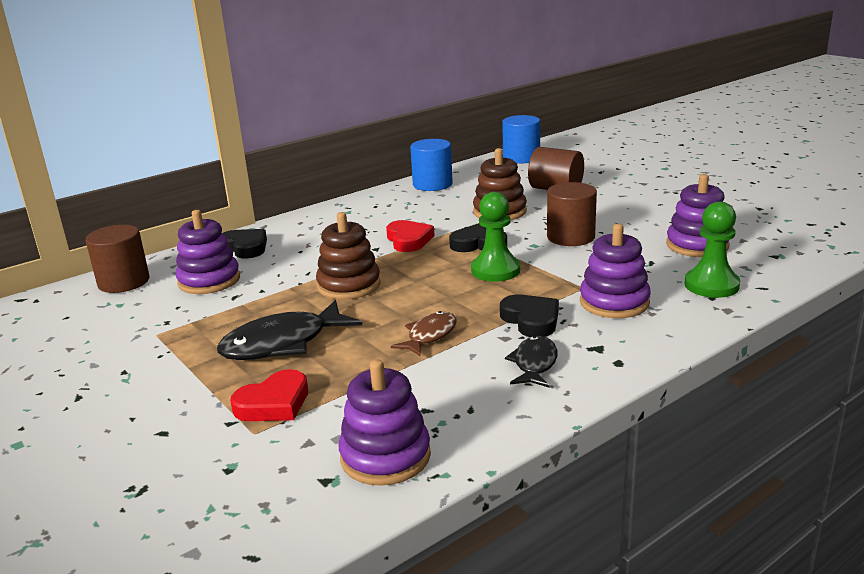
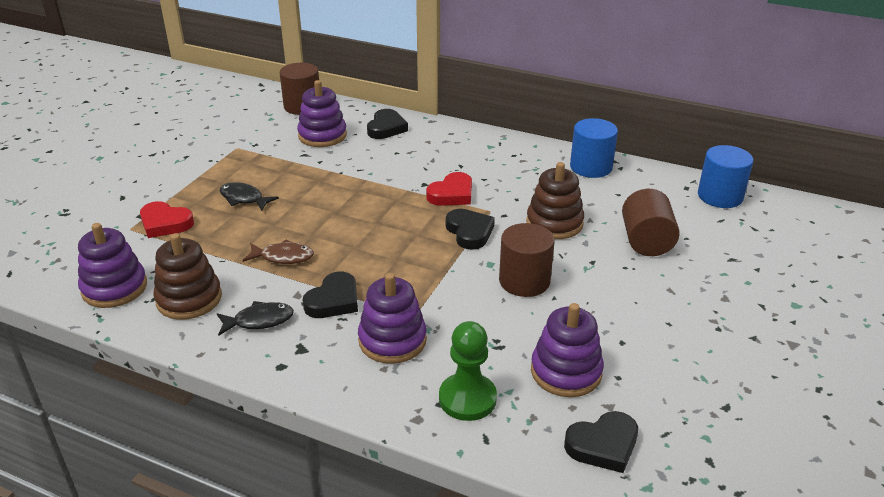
camera: 60 degrees right, 10 degrees up
(283, 343) = (244, 198): black fish -> black fish, size x0.58
(349, 285) = (348, 194): brown stacking toy -> brown stacking toy (189, 299)
(495, 270) = (419, 256): green pawn -> none
(785, 250) = (603, 445): none -> black heart

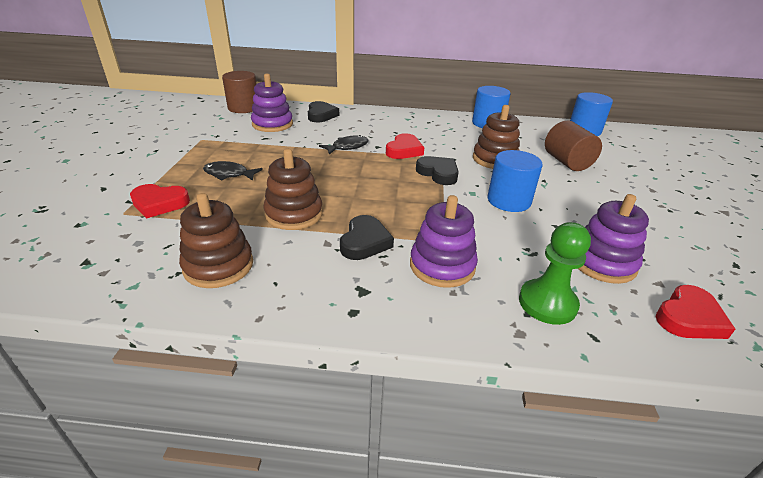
camera: 20 degrees left, 0 degrees up
(114, 288) = (127, 270): purple stacking toy -> none
(259, 321) = (304, 273): black fish -> black fish (347, 147)
(283, 257) = (294, 214): brown fish -> brown stacking toy
(524, 281) = (509, 201): brown cylinder -> blue cylinder
(603, 445) = (689, 318): black heart -> red heart

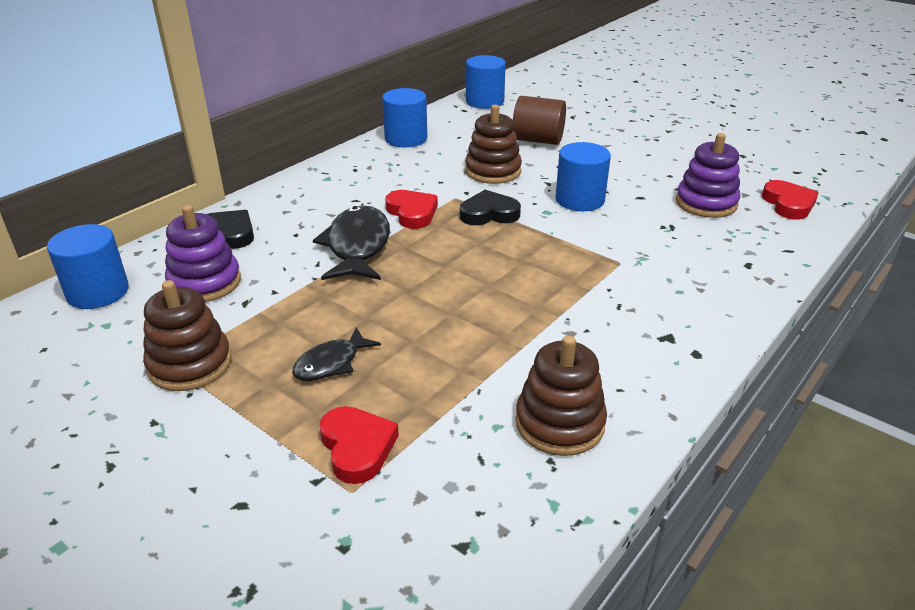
camera: 55 degrees left, 0 degrees up
(159, 203) = (357, 447): red heart -> red heart turned 60 degrees counterclockwise
(243, 108) = (98, 292): brown cylinder -> blue cylinder
(294, 214) = (490, 337): brown stacking toy -> brown stacking toy (190, 364)
(347, 147) = (357, 246): black fish -> black fish, size x1.72
(365, 242) = (587, 308): black heart -> none
(442, 266) = (659, 279): purple stacking toy -> none
(547, 303) = (741, 251): green pawn -> none

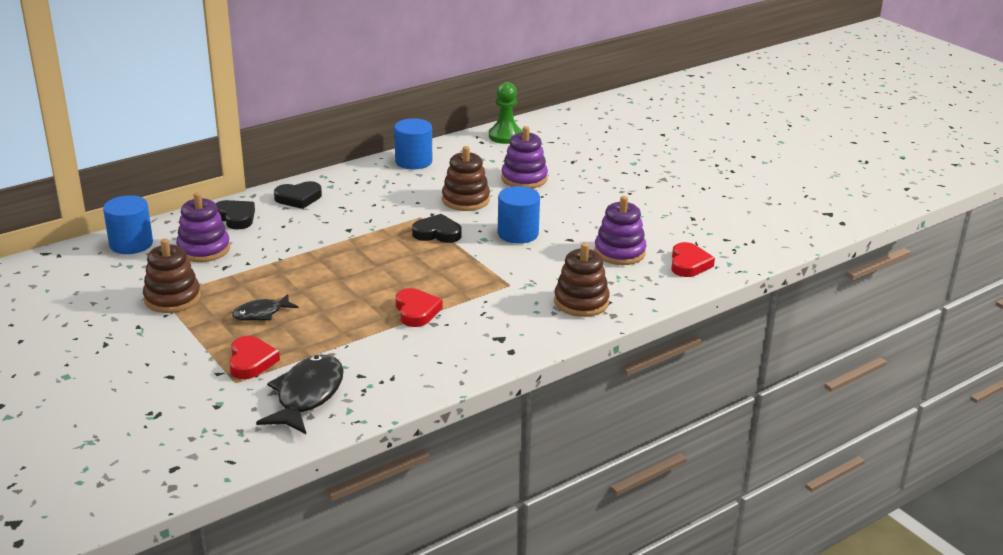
camera: 15 degrees right, 5 degrees down
(297, 198) = (298, 198): none -> black heart
(357, 246) = (322, 242): black fish -> black fish (307, 395)
(412, 213) = (378, 223): red heart -> red heart (416, 311)
(484, 101) = (505, 136): blue cylinder -> green pawn
(538, 140) = (524, 179): brown cylinder -> purple stacking toy
(559, 423) = (384, 372): brown stacking toy -> brown stacking toy (581, 302)

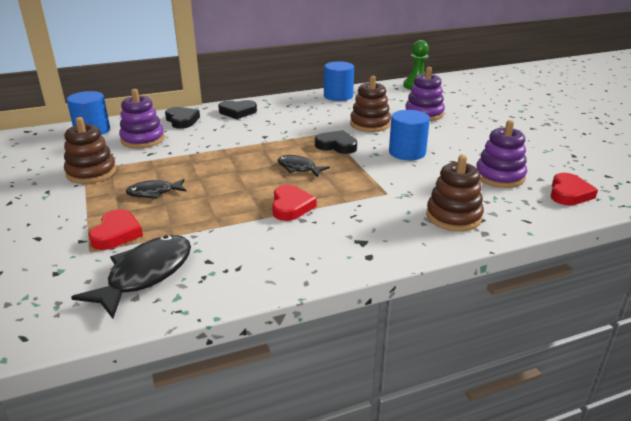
camera: 15 degrees right, 0 degrees up
(406, 266) = (298, 168): none -> black fish

